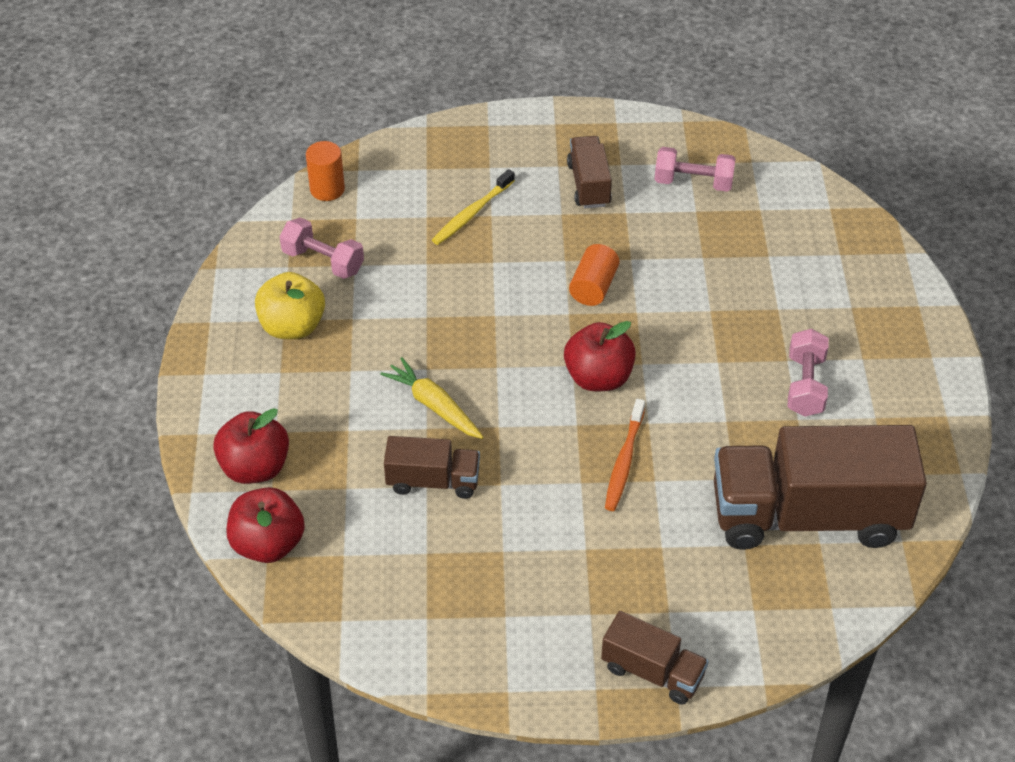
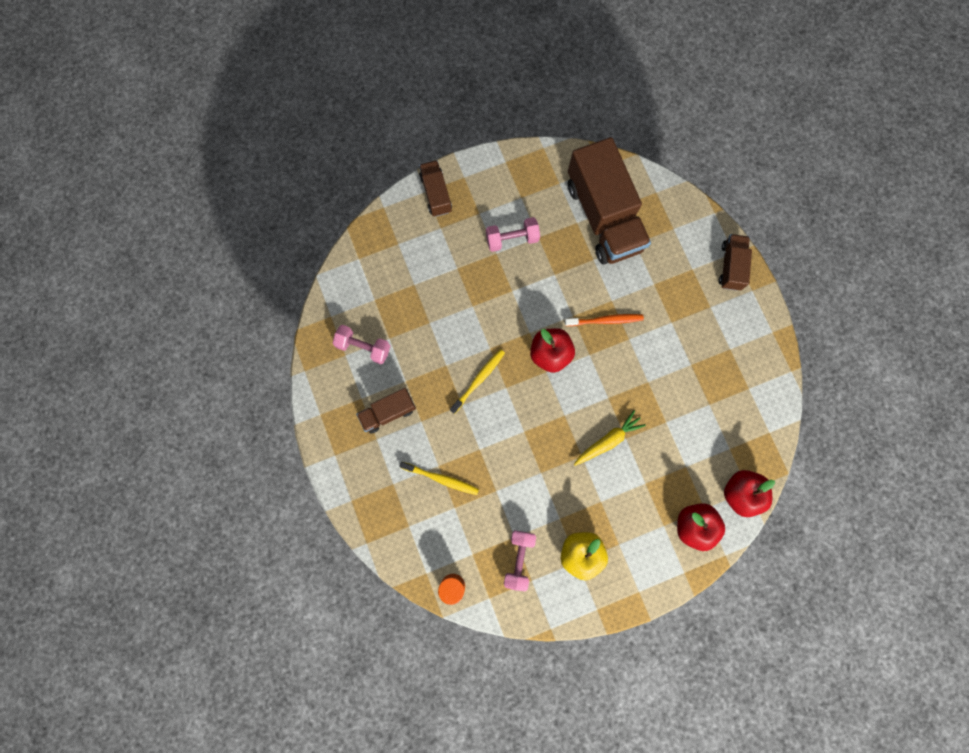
camera: 110 degrees left, 30 degrees up
(433, 481) = (661, 419): brown truck -> brown truck (436, 194)
(434, 406) = (608, 440): yellow carrot -> yellow carrot turned 150 degrees counterclockwise
(593, 287) = (479, 380): orange cylinder -> yellow toothbrush
(693, 183) = (363, 347): pink dumbbell -> pink dumbbell turned 60 degrees counterclockwise

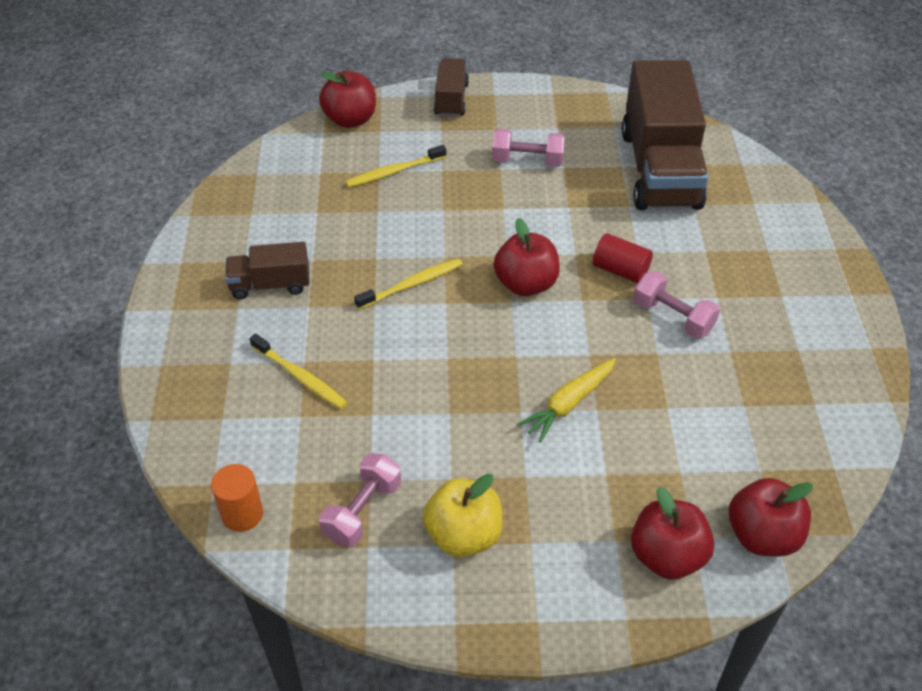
camera: 20 degrees right, 30 degrees down
(363, 347) = (279, 212): pink dumbbell -> pink dumbbell (673, 317)
(372, 239) = (350, 119): none -> red apple
(425, 282) = (394, 172): none -> yellow toothbrush
(605, 320) = (620, 270): orange toothbrush -> red cylinder
(608, 440) = (568, 404): yellow carrot -> yellow carrot turned 150 degrees clockwise
(731, 266) = (826, 260): brown truck -> none

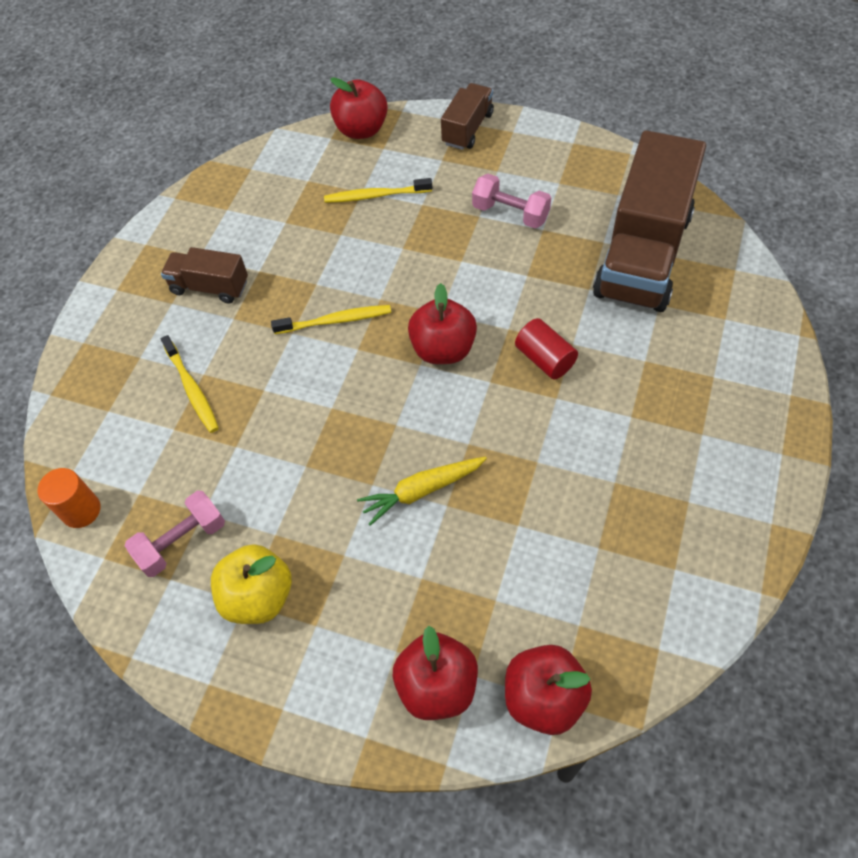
camera: 25 degrees right, 10 degrees up
(673, 317) = (573, 426): pink dumbbell -> none

